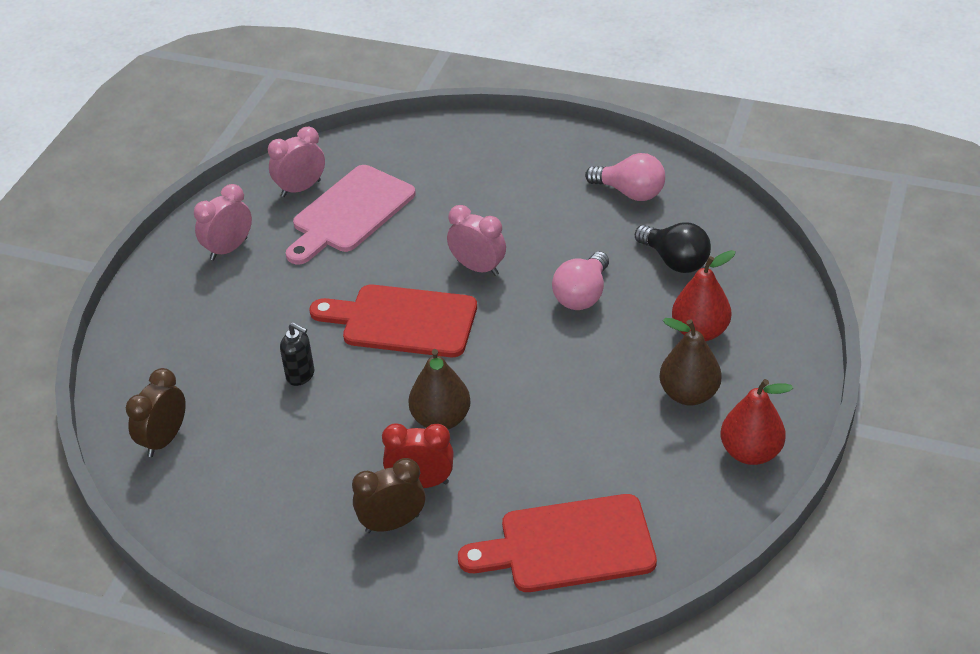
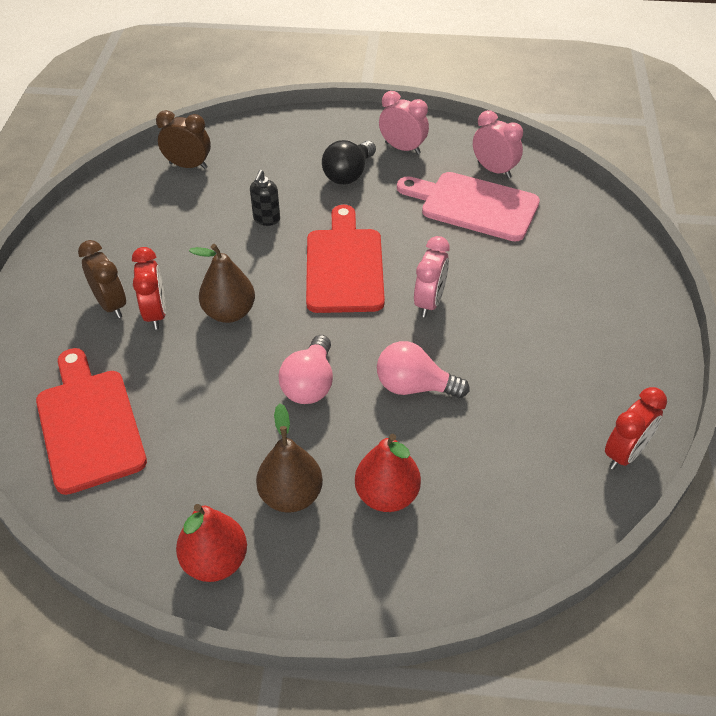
camera: 75 degrees right, 5 degrees up
(630, 192) = (591, 404): pink light bulb -> pink light bulb (310, 384)
(675, 261) = (493, 459): black light bulb -> black light bulb (348, 174)
(684, 186) = (625, 453): none -> red clock

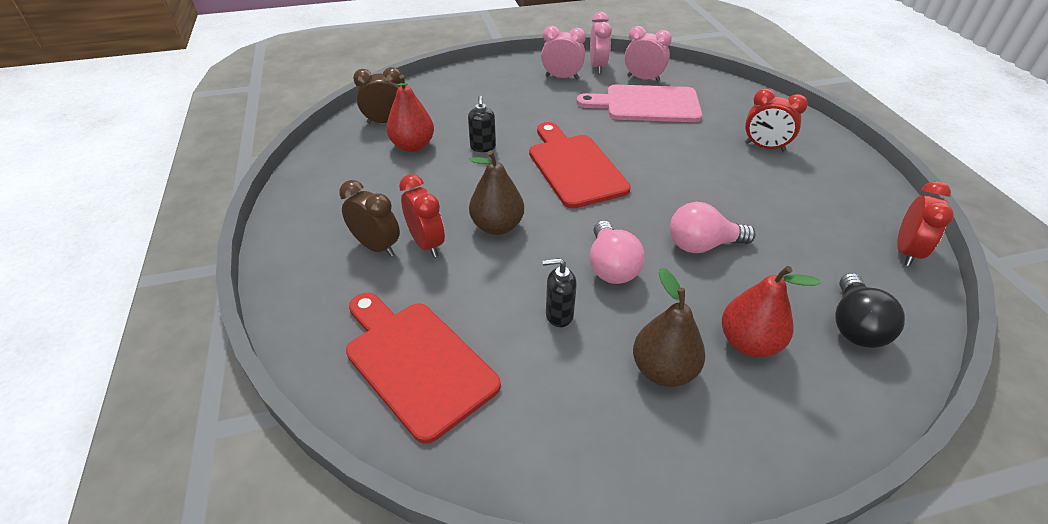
camera: 20 degrees left, 5 degrees down
(215, 561) = (634, 460): red pear -> red pear (413, 146)
(232, 417) = (559, 315): none -> black soap dispenser
(348, 174) = (531, 102): black light bulb -> black light bulb (854, 326)
(429, 302) = (665, 178): pink clock -> pink clock (597, 66)
(568, 291) = (764, 147): none -> red clock

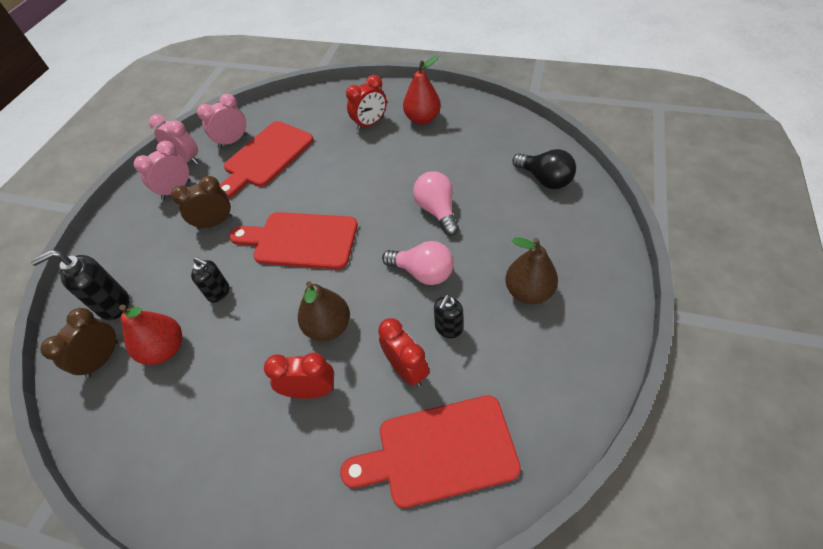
camera: 55 degrees left, 10 degrees up
(376, 247) = (284, 435): brown clock -> brown clock (215, 223)
(433, 103) = (114, 305): none -> black soap dispenser
(647, 104) = (266, 157): pink cutting board -> red cutting board
(702, 245) = (437, 210): pink light bulb -> pink light bulb turned 135 degrees clockwise
(748, 342) = (530, 235): red pear -> red pear (422, 119)
(906, 251) = (505, 122): red clock -> red clock (406, 369)

